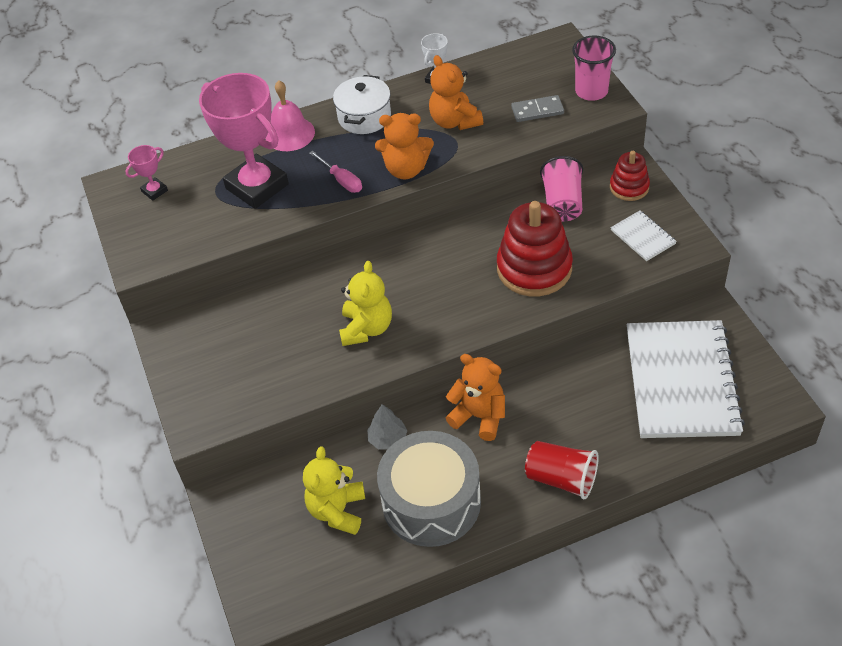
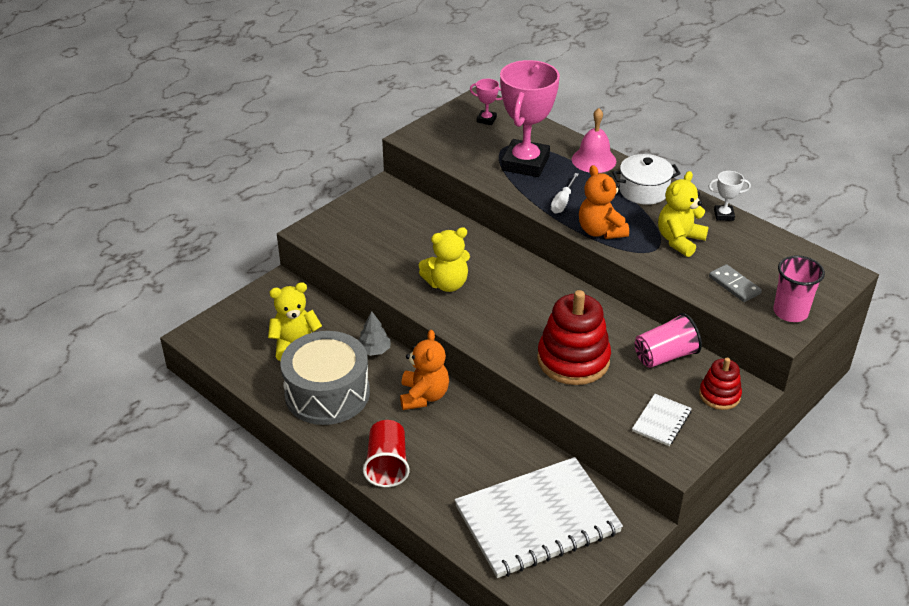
camera: 60 degrees right, 10 degrees down
(341, 180) = (563, 202): pink screwdriver -> white screwdriver
(454, 121) = (679, 240): orange teddy bear -> yellow teddy bear

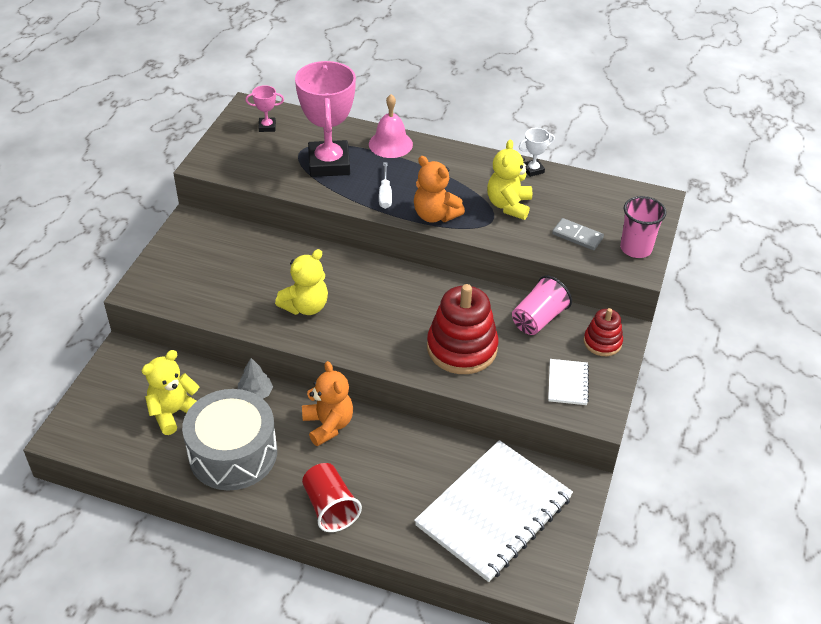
camera: 25 degrees left, 5 degrees up
(643, 191) = (451, 164): white pot -> none

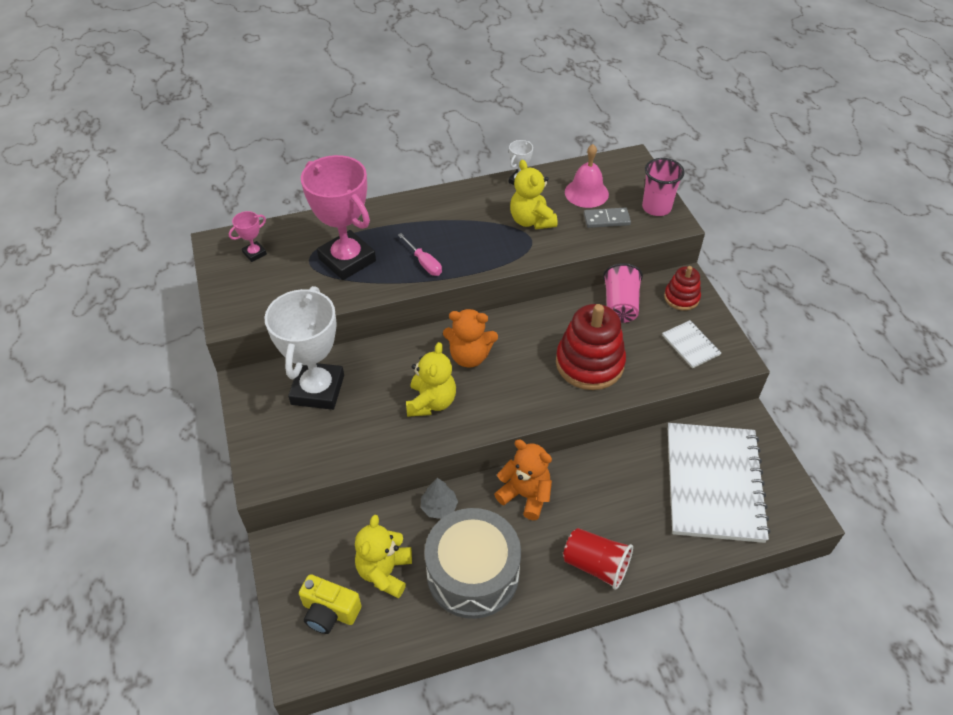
camera: 35 degrees left, 5 degrees up
(112, 414) = (329, 612): none -> yellow camera
(233, 253) = (317, 390): none -> white trophy
(385, 194) = (424, 263): white screwdriver -> pink screwdriver
(390, 144) = (382, 215): pink bell -> pink bell (586, 193)
(435, 215) = (483, 260): orange teddy bear -> orange teddy bear (469, 356)

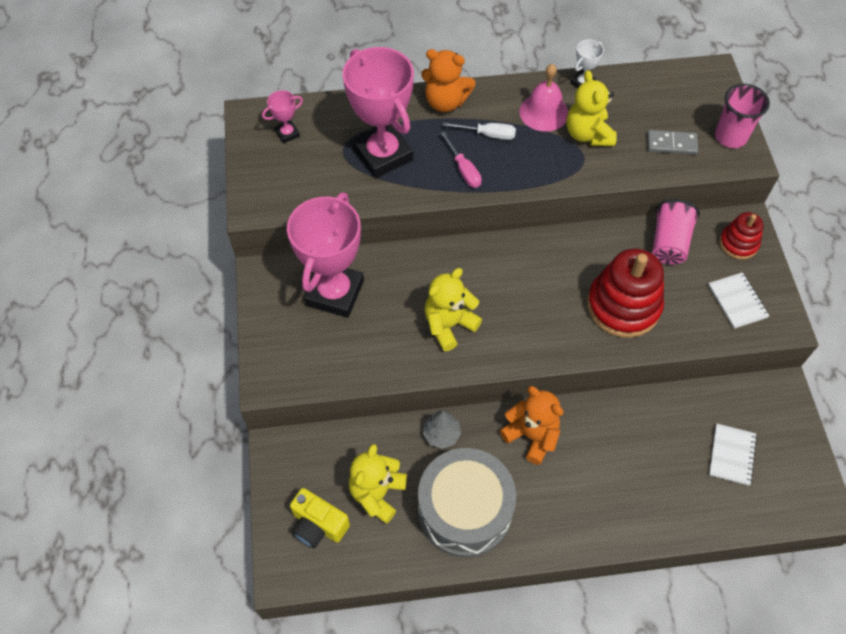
camera: 10 degrees right, 10 degrees up
(317, 390) = (334, 293): white trophy -> pink trophy
(431, 402) = (449, 325): yellow teddy bear -> yellow teddy bear turned 150 degrees counterclockwise
(441, 232) = (488, 134): none -> white screwdriver
(469, 356) = (497, 279): orange teddy bear -> orange teddy bear (445, 102)
(586, 193) = (655, 108): pink bell -> pink bell (543, 112)
(595, 565) = (591, 522): red cup -> none
(713, 483) = (731, 455): white notebook -> white notebook, size x0.42

